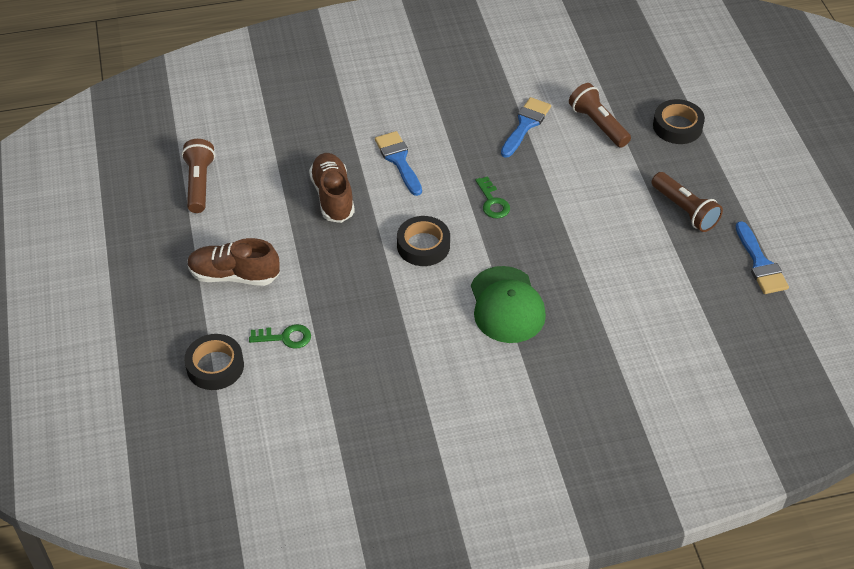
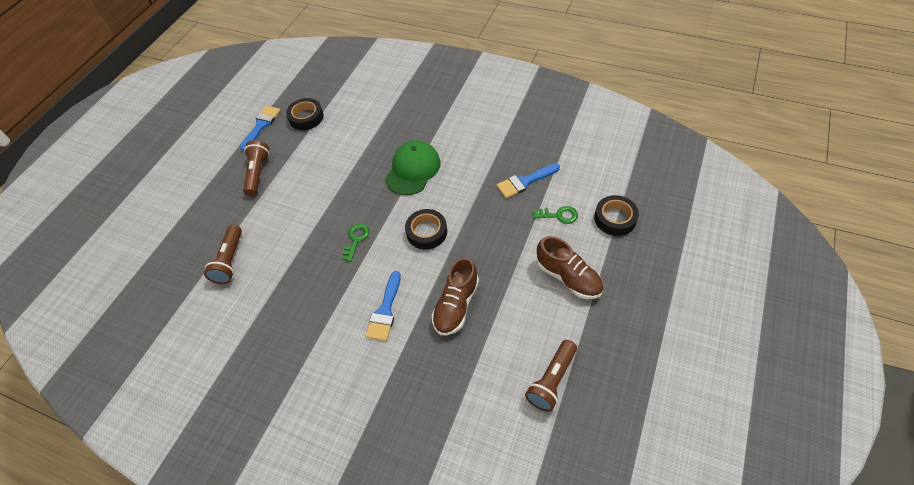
camera: 140 degrees left, 5 degrees up
(285, 337) = (559, 215): green key -> green key turned 150 degrees clockwise
(525, 125) = (273, 289): blue brush -> blue brush (525, 182)
(677, 126) = (188, 230): black tape -> black tape (306, 117)

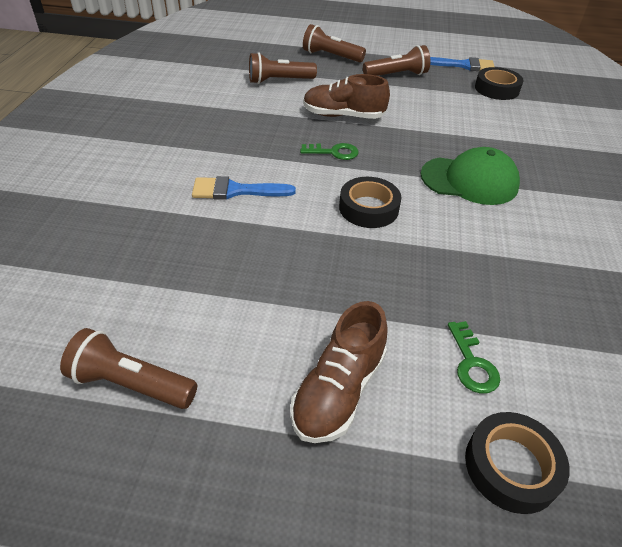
camera: 70 degrees right, 10 degrees down
(201, 213) = (330, 56): none -> brown flashlight
(456, 305) = (254, 253): brown shoe -> brown shoe (343, 116)
(525, 182) = (521, 306): blue brush -> none

